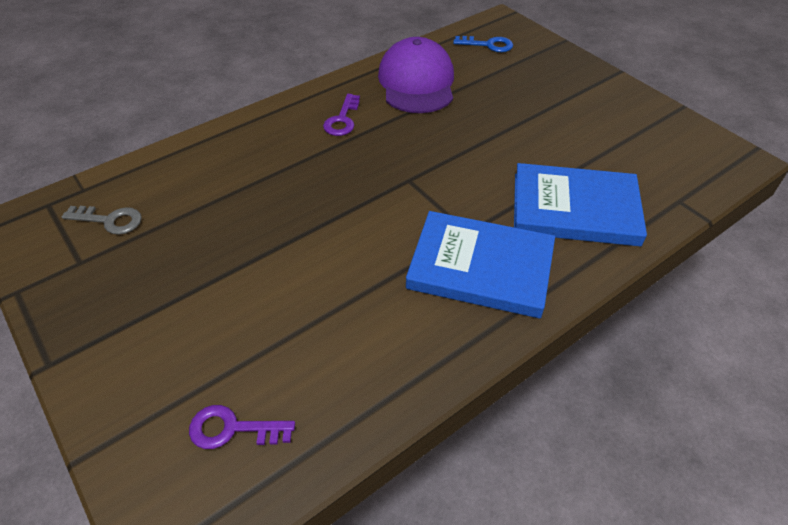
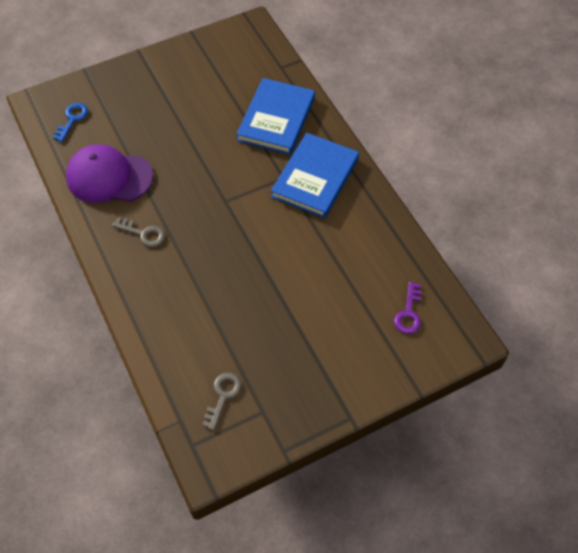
camera: 80 degrees left, 10 degrees up
(342, 119) = (143, 233): purple key -> grey key

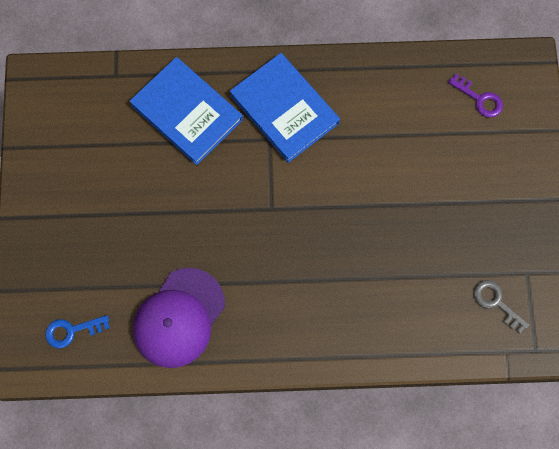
camera: 65 degrees left, 15 degrees up
(72, 119) = (72, 331): blue key -> blue key turned 60 degrees counterclockwise
(143, 233) = (273, 308): grey key -> none

